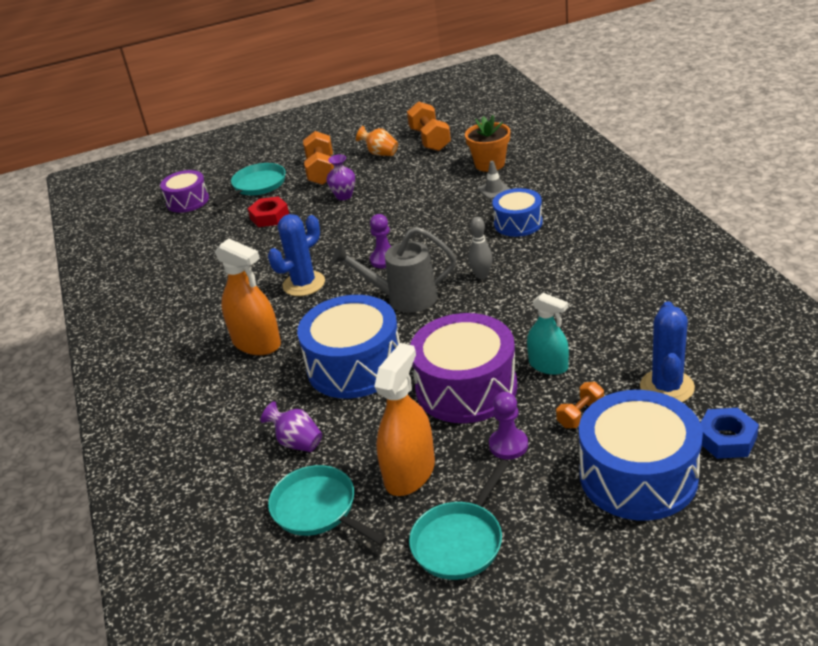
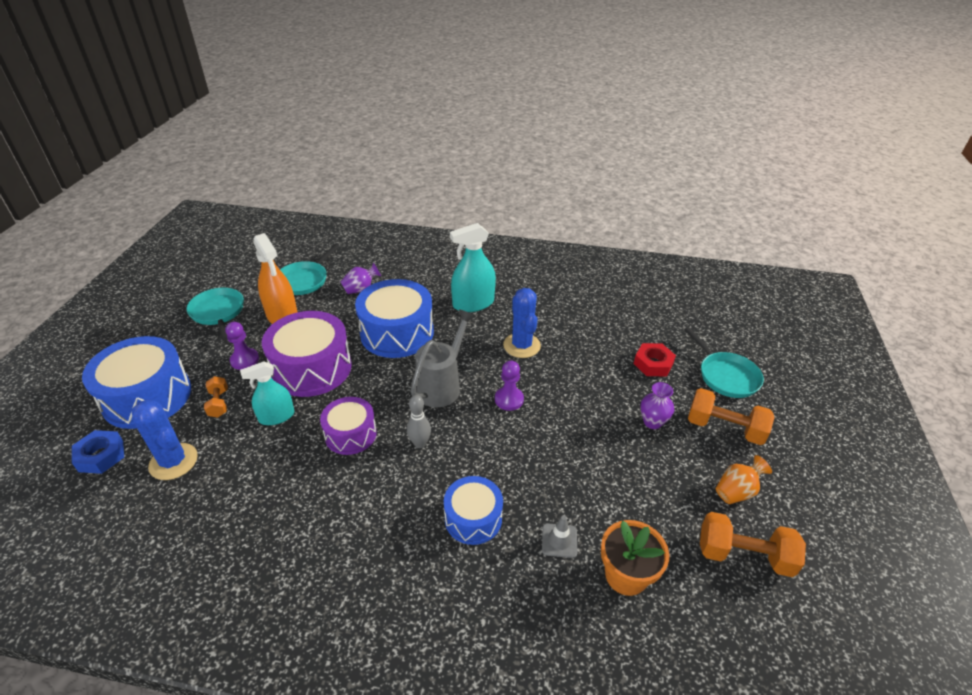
camera: 115 degrees right, 5 degrees up
(187, 201) = (728, 329): purple drum -> purple drum (350, 434)
(256, 343) = (473, 303): orange spray bottle -> turquoise spray bottle
(318, 509) = (305, 280): turquoise pan -> turquoise pan turned 135 degrees clockwise

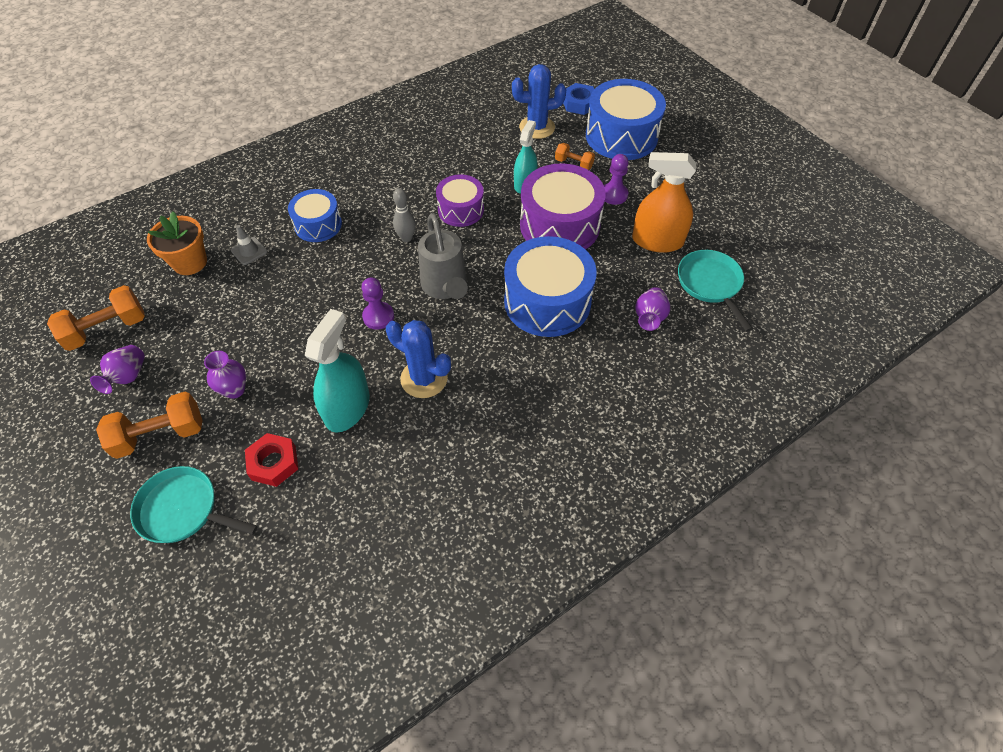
camera: 135 degrees right, 15 degrees up
(218, 313) = (705, 206): turquoise pan -> none
(473, 303) = (528, 391): turquoise spray bottle -> turquoise spray bottle (347, 408)
(736, 491) = (128, 377): orange vase -> purple vase

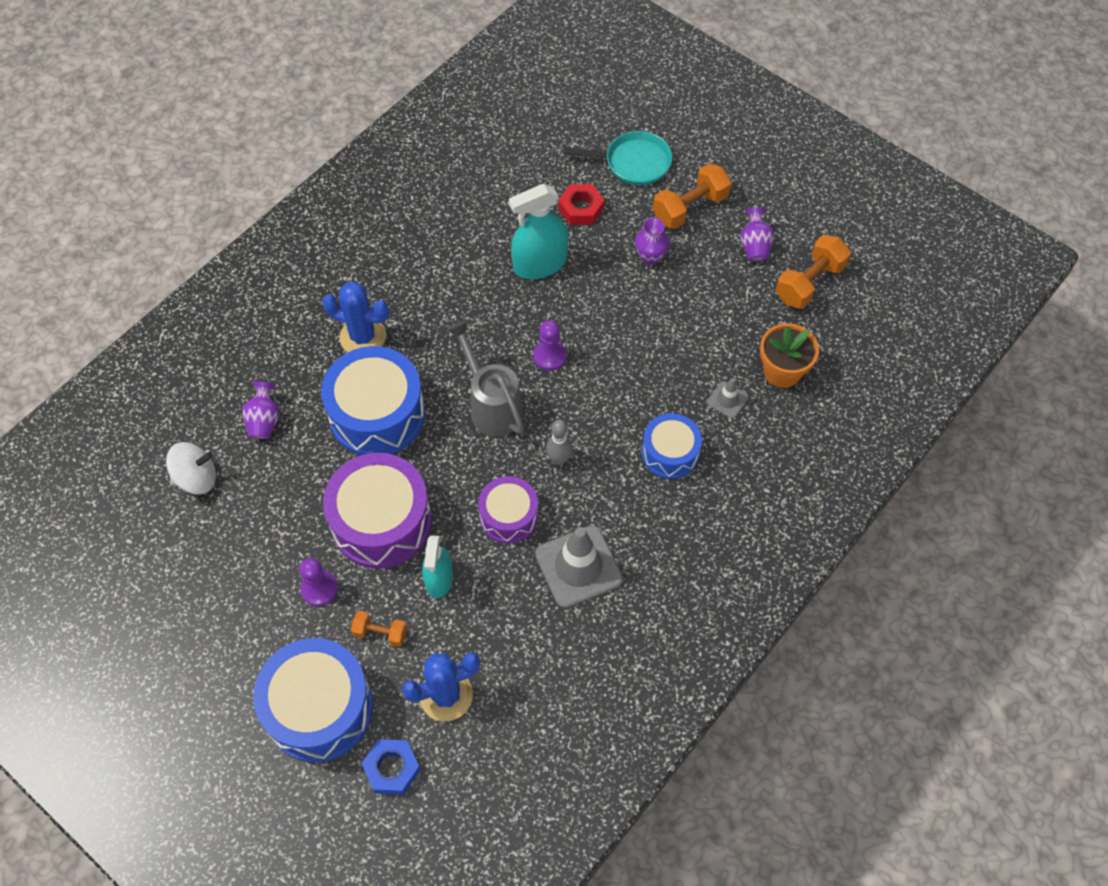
camera: 165 degrees right, 5 degrees up
(347, 408) = (540, 264): turquoise spray bottle -> turquoise spray bottle turned 60 degrees clockwise
(422, 172) = (578, 566): none -> grey traffic cone
(424, 378) = (480, 305): blue cactus -> blue cactus (363, 337)
(657, 241) = (259, 526): orange spray bottle -> none
(710, 284) = (196, 478): turquoise pan -> white spinning top

